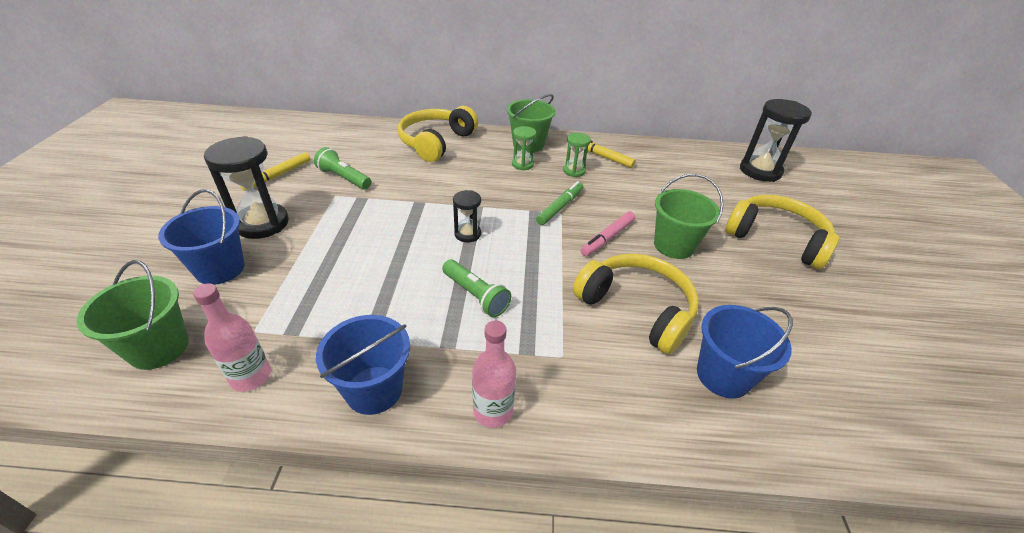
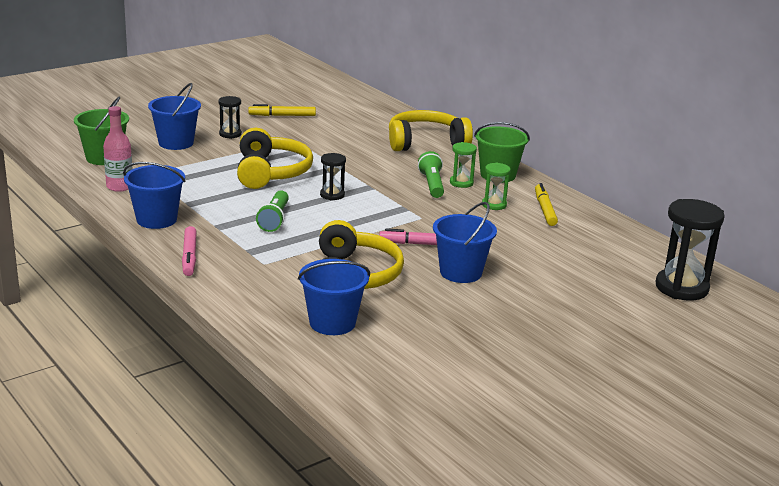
camera: 50 degrees right, 15 degrees down
(262, 223) = (230, 134): black hourglass -> black hourglass, size x0.53
(344, 178) = (318, 134): green flashlight -> green flashlight (432, 184)
(493, 411) = (189, 256): pink bottle -> pink marker
(560, 207) = (428, 215): green marker -> none
(674, 245) = (460, 272): green bucket -> blue bucket
(776, 239) = (559, 316): yellow headphones -> yellow headphones (271, 172)

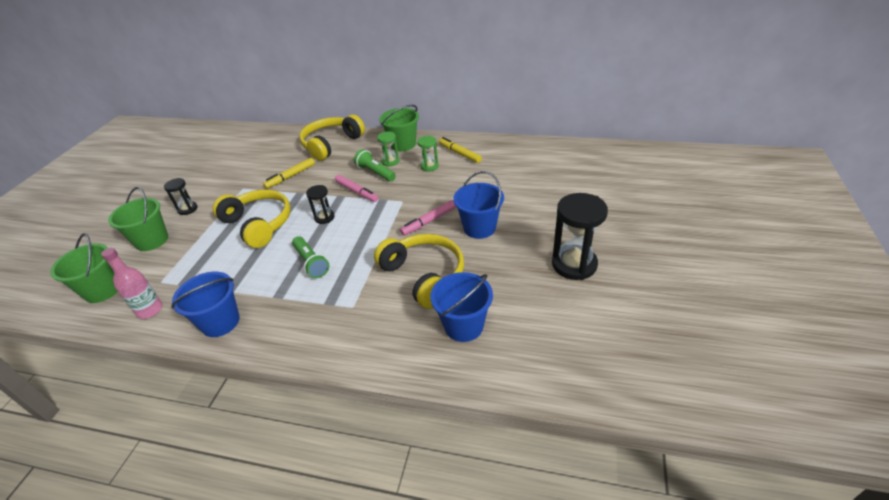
camera: 35 degrees left, 15 degrees up
(176, 143) = (152, 240): blue bucket -> green bucket
(189, 256) = (289, 340): pink marker -> pink marker (357, 192)
(282, 116) = (209, 173): yellow marker -> yellow marker (291, 176)
(681, 288) = (592, 164): black hourglass -> black hourglass (574, 264)

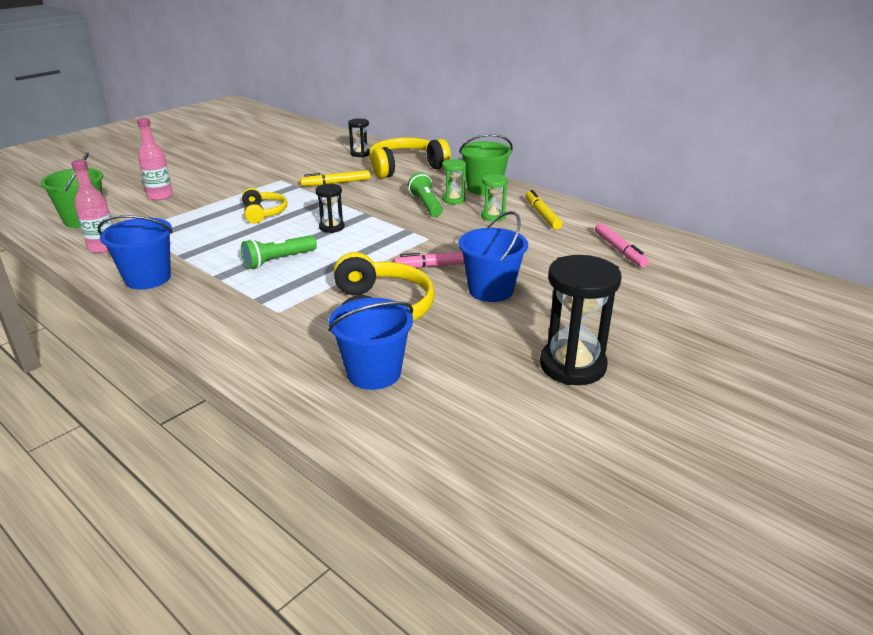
camera: 25 degrees right, 10 degrees down
(152, 240) = (160, 196): green bucket -> pink bottle
(187, 209) = (215, 181): black hourglass -> black hourglass (360, 154)
(258, 224) = (263, 213): yellow headphones -> yellow headphones, size x0.58
(311, 263) = (278, 260): green flashlight -> green flashlight turned 60 degrees clockwise
(357, 192) = (388, 215): pink marker -> pink marker (619, 250)

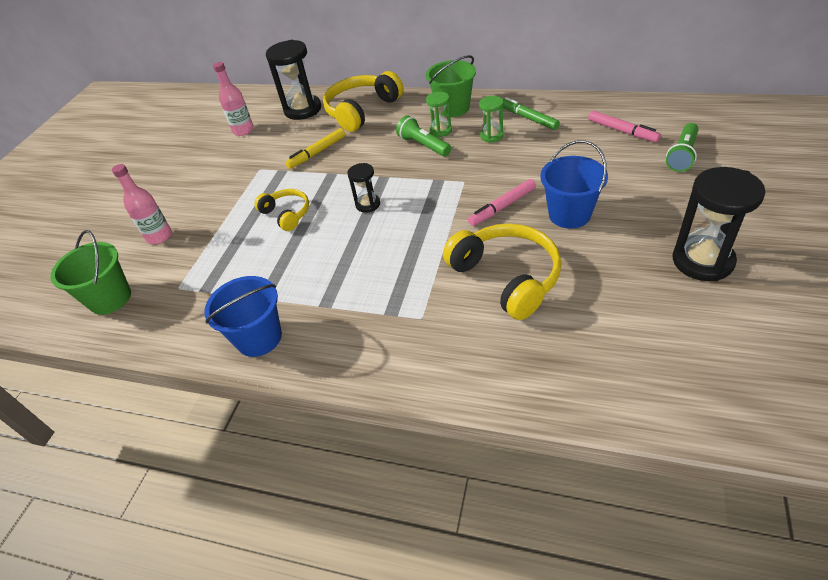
camera: 20 degrees left, 15 degrees up
(103, 248) = (171, 323): pink bottle -> pink bottle (243, 130)
(278, 260) = (360, 262): green flashlight -> green flashlight (682, 155)
(360, 154) = (303, 110): black hourglass -> black hourglass, size x1.87
(374, 373) = (568, 342): blue bucket -> none
(542, 215) = (528, 118): yellow marker -> green marker

